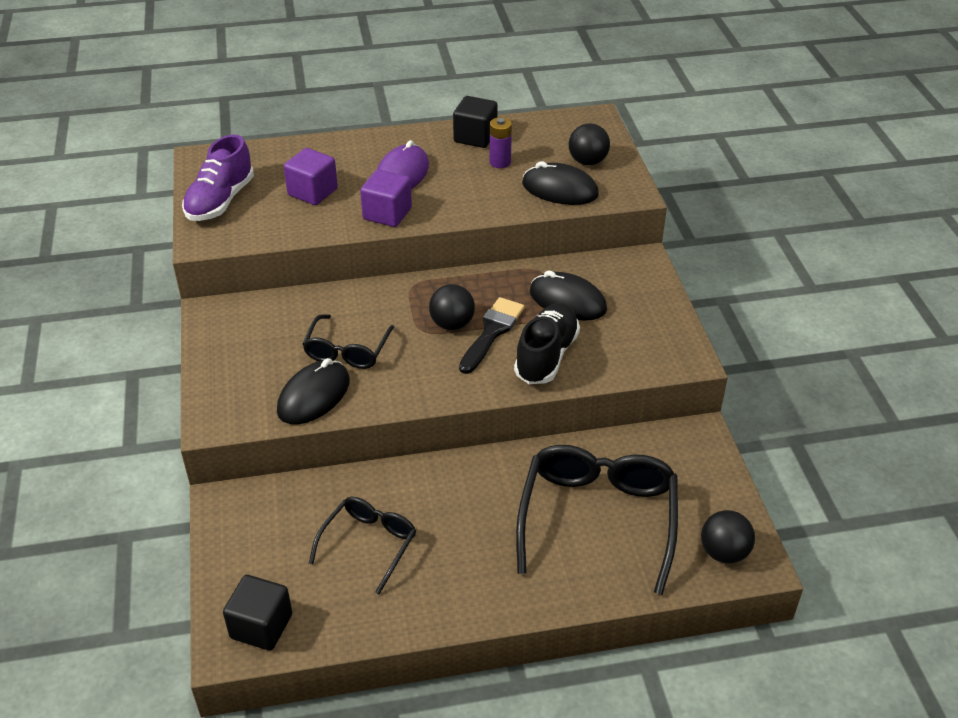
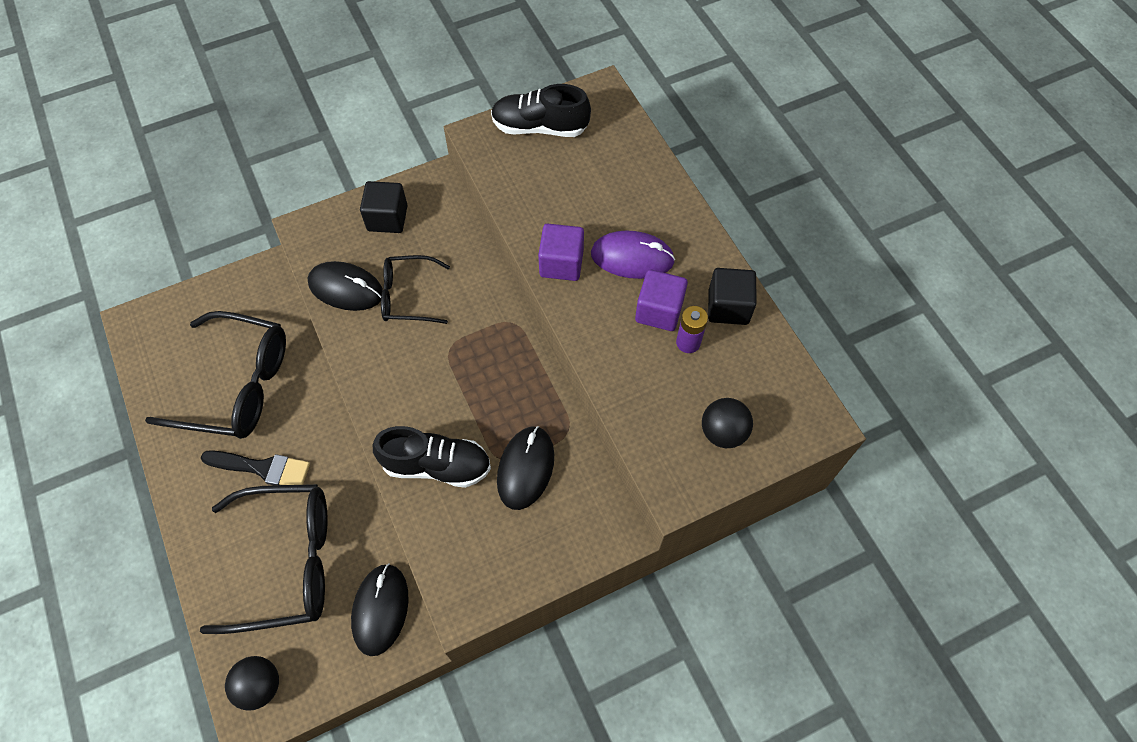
camera: 75 degrees right, 20 degrees up
(220, 201) = (540, 127): purple shoe -> black shoe
(261, 626) = (152, 337): black cube -> black cube (387, 218)
(312, 192) = (577, 192): purple cube -> purple cube (659, 311)
(369, 544) = (237, 385): black glasses -> black glasses, size x1.74
(452, 324) = (464, 371): black ball -> none
(492, 332) = (460, 408): black brush -> black brush (263, 468)
(560, 189) = (657, 413): black mouse -> black mouse (380, 609)

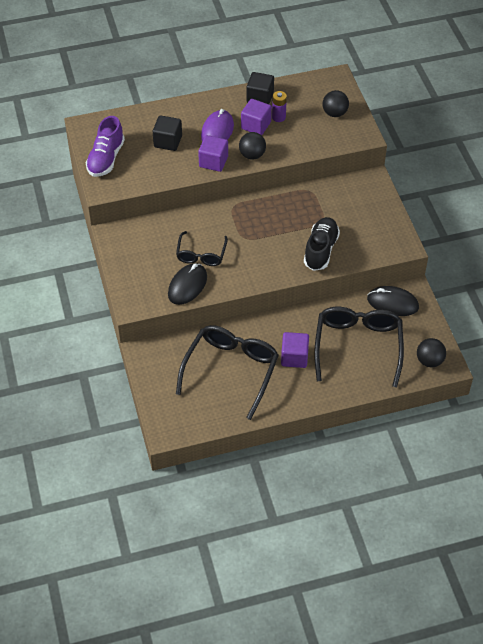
camera: 80 degrees left, 10 degrees down
(263, 468) = (294, 357): black brush -> purple cube
(387, 218) = (136, 261): black cube -> black cube (168, 141)
(525, 468) = (329, 211): black mouse -> none
(540, 127) = (106, 159): black shoe -> purple shoe
(588, 316) = (252, 155): none -> black ball

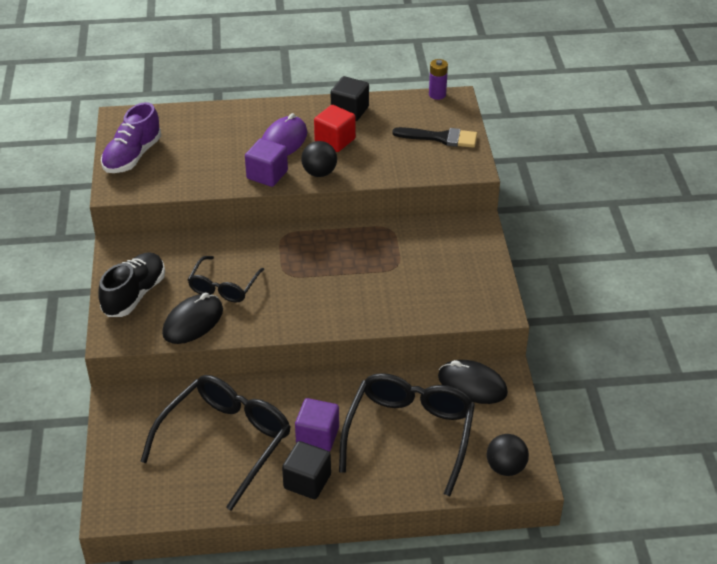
camera: 10 degrees right, 10 degrees down
(168, 141) = (217, 146): black cube -> black cube (307, 481)
(256, 125) = (335, 140): purple cube -> red cube
(278, 117) = (367, 134): purple battery -> purple battery (437, 94)
(321, 250) = (384, 301): black shoe -> black shoe (134, 295)
(334, 113) = (441, 138): black ball -> black brush

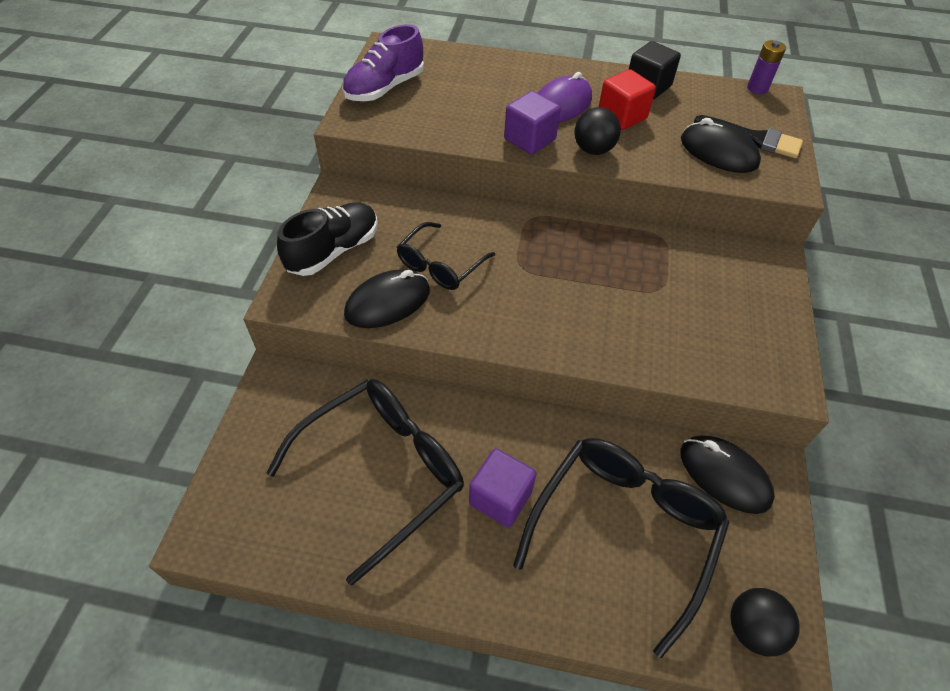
camera: 15 degrees right, 10 degrees up
(307, 481) = (467, 566): black cube -> none
(416, 154) = (718, 152): none -> black mouse

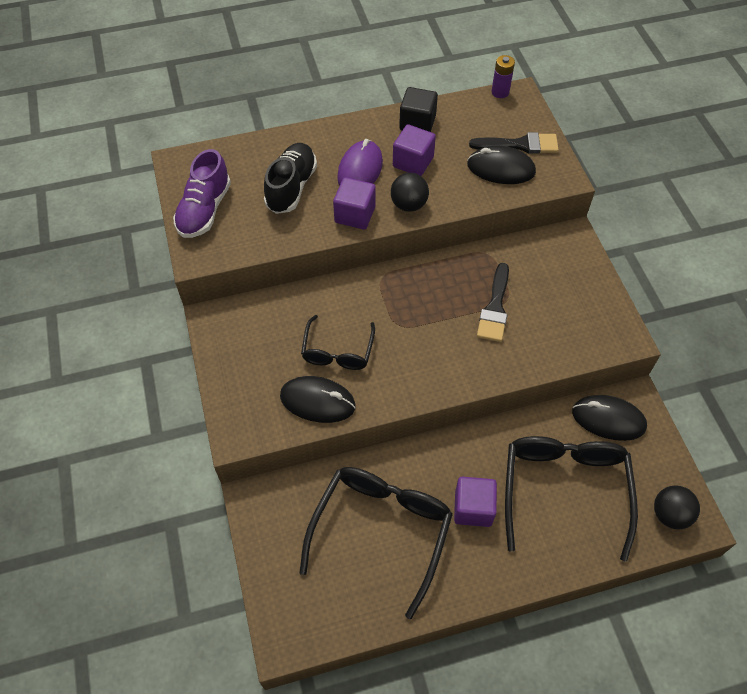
camera: 25 degrees left, 5 degrees up
(334, 251) = (246, 376): black shoe -> black shoe (291, 187)
(388, 302) = (317, 401): black mouse -> black mouse turned 75 degrees clockwise
(622, 116) = (413, 162): red cube -> purple cube
(640, 291) = (495, 308): none -> black brush

